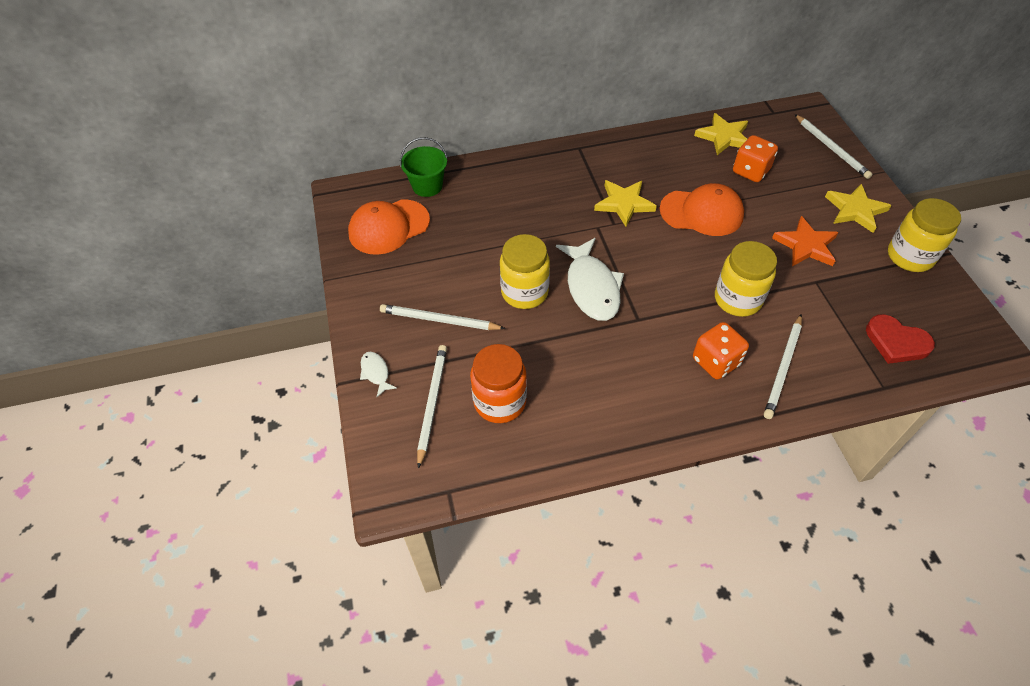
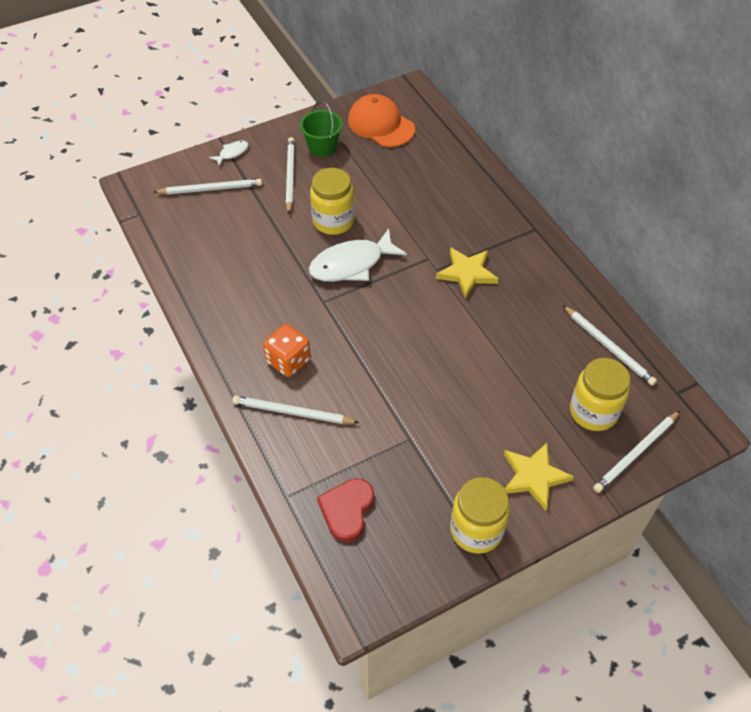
camera: 75 degrees right, 0 degrees up
(427, 186) = (438, 136): green bucket -> green bucket (322, 147)
(500, 402) = (219, 226): orange jar -> none
(702, 212) = (477, 336): orange cap -> none
(724, 137) = (608, 346): yellow star -> white pencil
(737, 299) = (367, 373): yellow jar -> yellow jar (593, 411)
(750, 171) = (560, 374): orange dice -> none
(805, 245) = (460, 428): orange star -> none

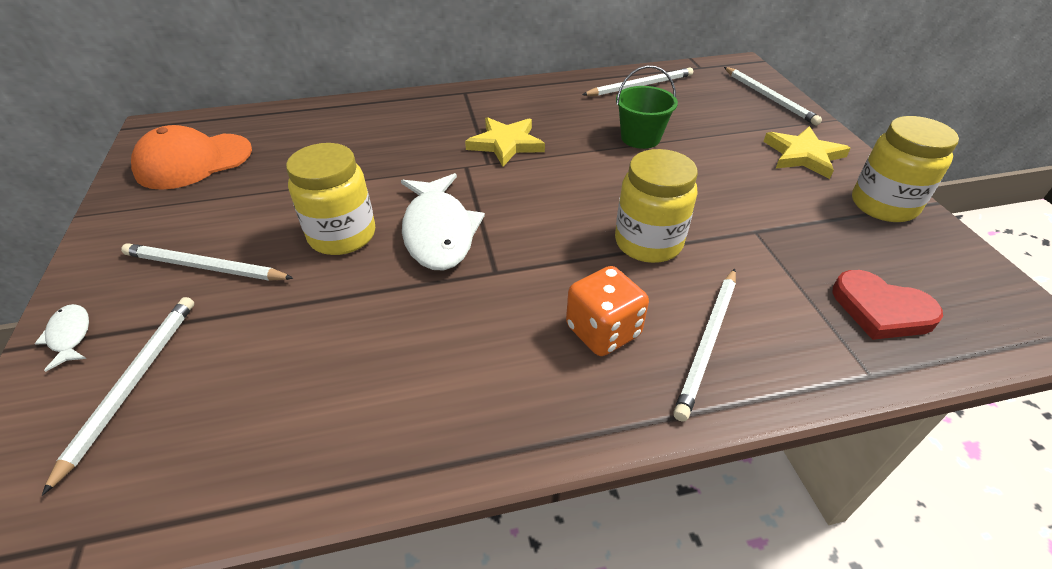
camera: 75 degrees left, 10 degrees down
(322, 147) = (178, 221): green bucket -> green bucket (640, 138)
(593, 411) = (719, 108): yellow jar -> yellow jar (648, 243)

